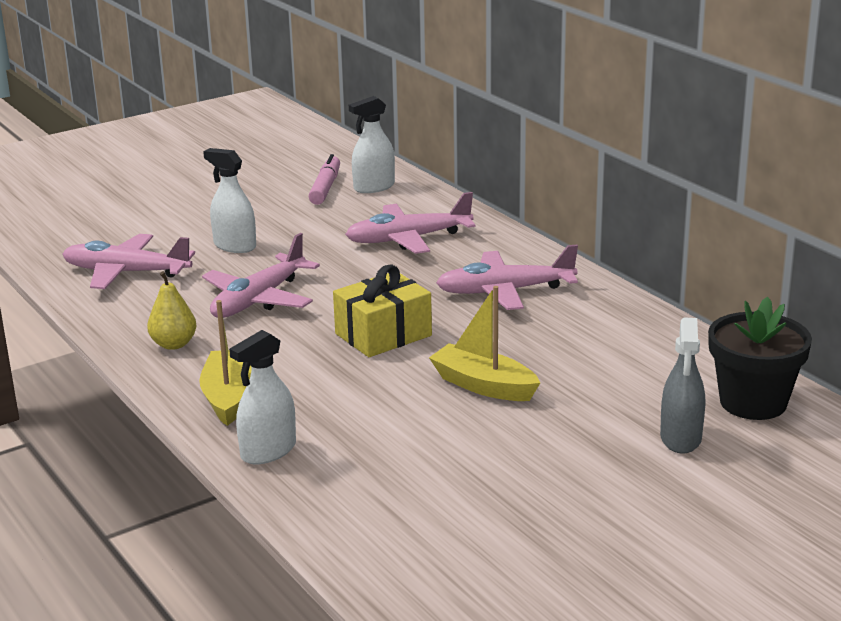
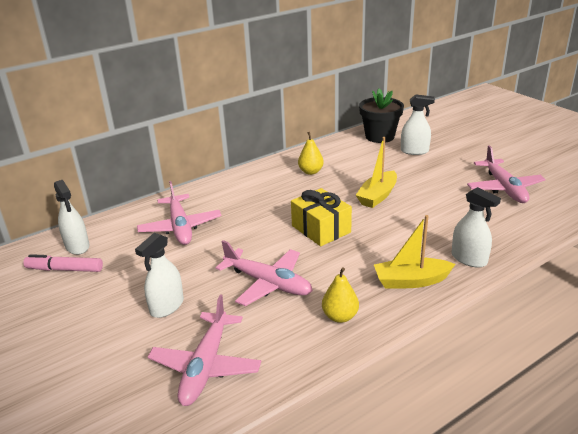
camera: 90 degrees left, 5 degrees up
(505, 291) = (265, 192): pink plane -> pink plane (504, 188)
(579, 328) = (311, 172): none -> yellow pear
(680, 438) = (414, 151): grey spray bottle -> white spray bottle

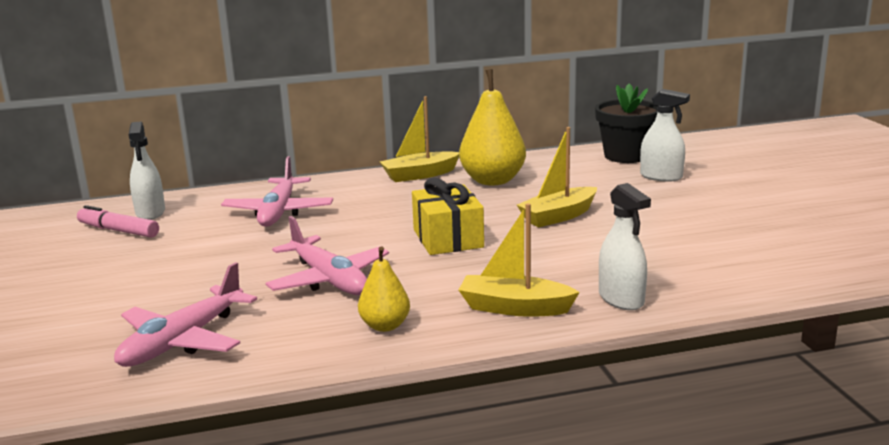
camera: 20 degrees right, 10 degrees down
(167, 306) = (193, 280): white spray bottle -> none
(256, 174) = (420, 175): none -> yellow boat
(311, 172) = (493, 181): yellow pear -> yellow pear, size x1.82
(504, 188) = (757, 232): pink plane -> none

